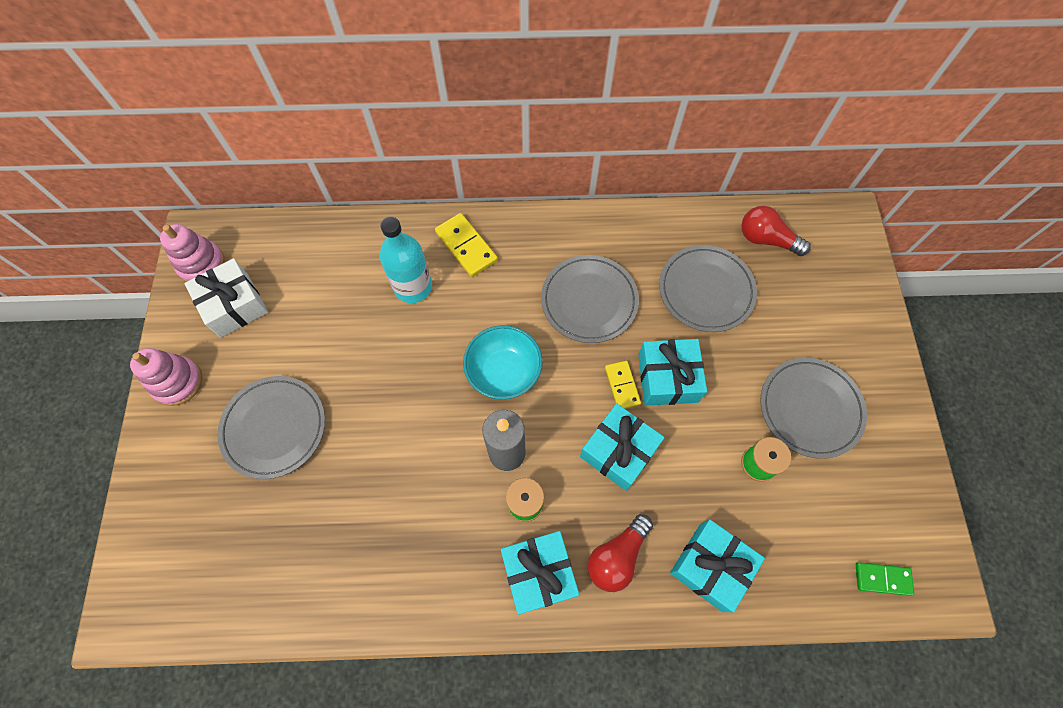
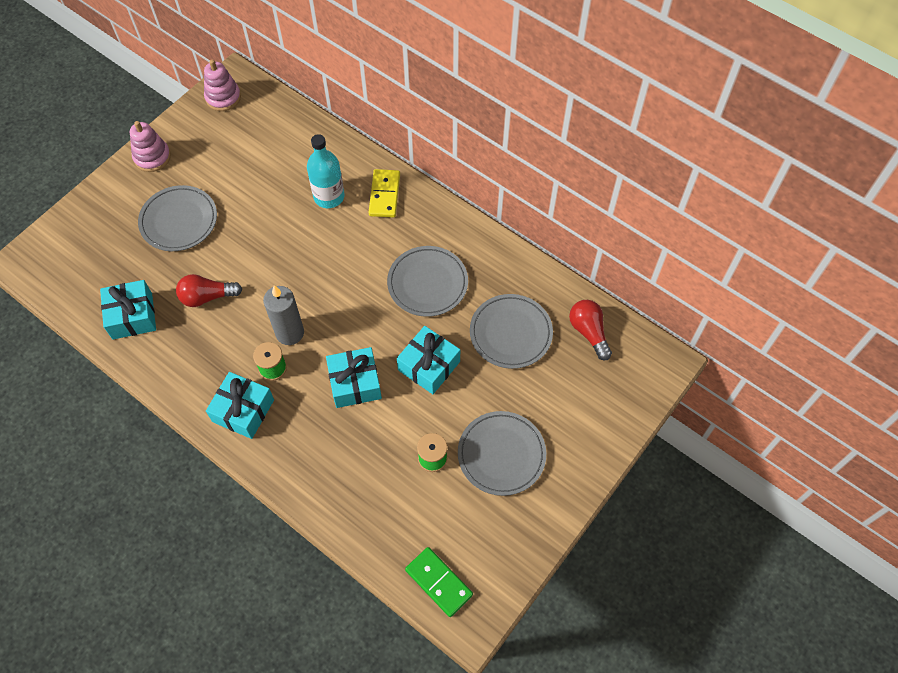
camera: 40 degrees right, 5 degrees down
(234, 305) = (219, 135): white gift -> none
(504, 372) = (333, 286): turquoise bowl -> none
(617, 556) = (294, 438): red light bulb -> red light bulb (207, 297)
(622, 386) = (395, 348): yellow domino -> none
(711, 566) = (342, 488): turquoise gift -> turquoise gift (132, 316)
(882, 579) = (438, 582): green domino -> green domino, size x1.51

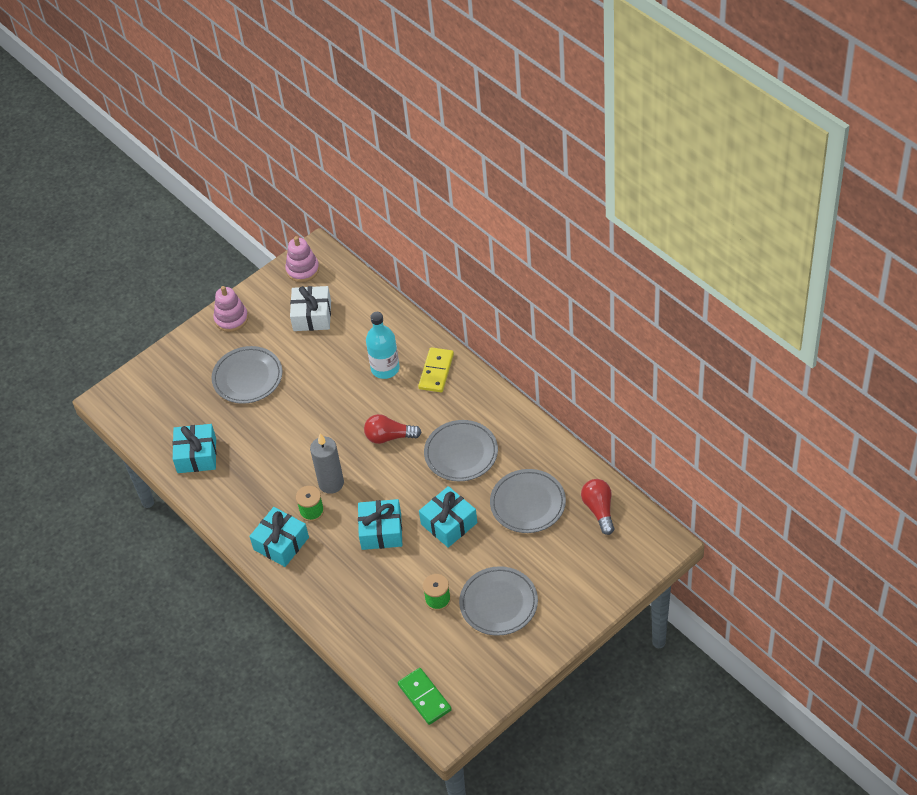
camera: 15 degrees right, 10 degrees down
(207, 297) = (263, 445): red light bulb -> red light bulb (389, 437)
(240, 146) = (312, 316): none -> white gift

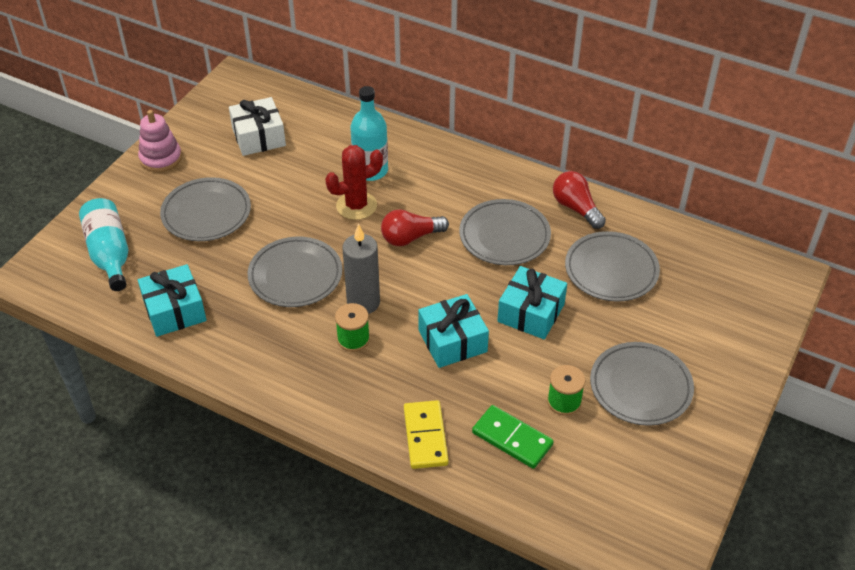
camera: 25 degrees left, 5 degrees down
(167, 396) = (109, 254): none -> turquoise bottle
(281, 543) = (330, 386): turquoise gift -> none
(291, 448) = (295, 275): none -> grey plate
(302, 269) = (227, 96): pink stacking toy -> none
(361, 398) = (356, 206): none -> red cactus
(424, 697) = (612, 526): green domino -> green domino (512, 439)
(436, 371) = (431, 162): yellow domino -> yellow domino (425, 436)
(599, 510) = (695, 258): red light bulb -> red light bulb (576, 208)

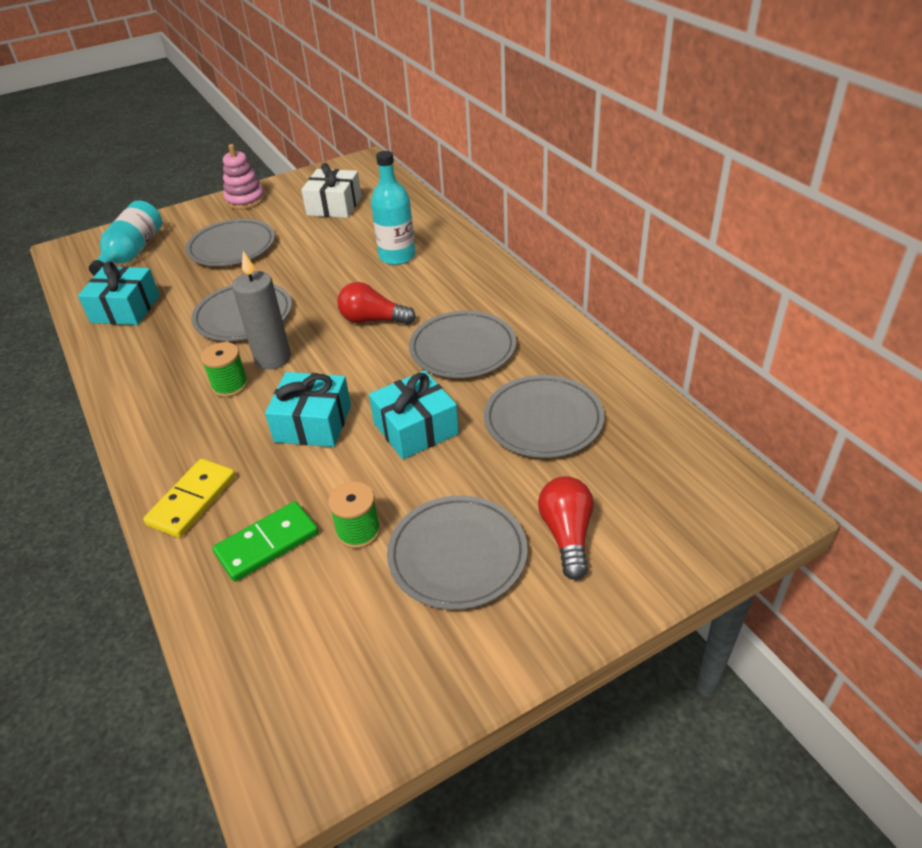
camera: 35 degrees right, 5 degrees down
(356, 206) = (354, 279): red cactus -> none
(512, 439) = (267, 543): green domino -> green domino turned 75 degrees clockwise
(576, 208) = (562, 349): red light bulb -> red light bulb (567, 535)

